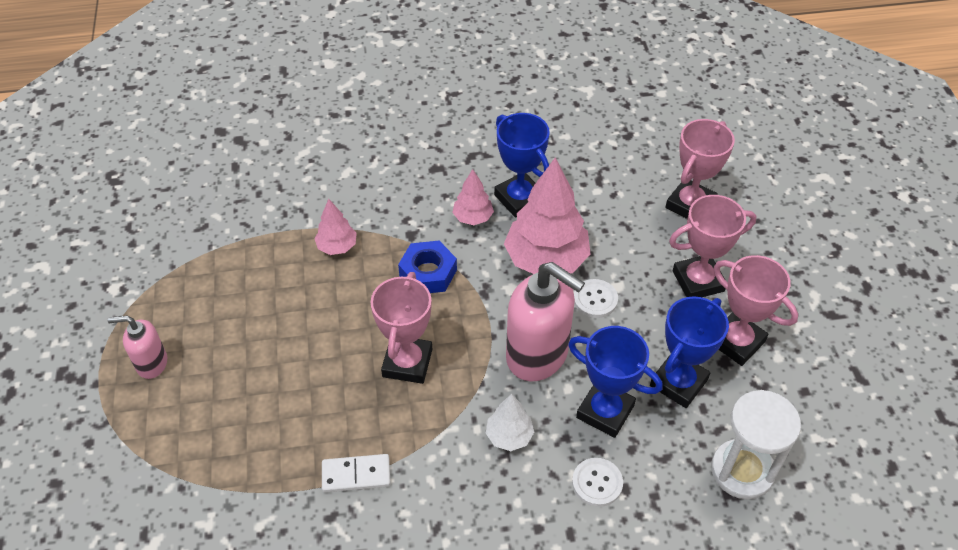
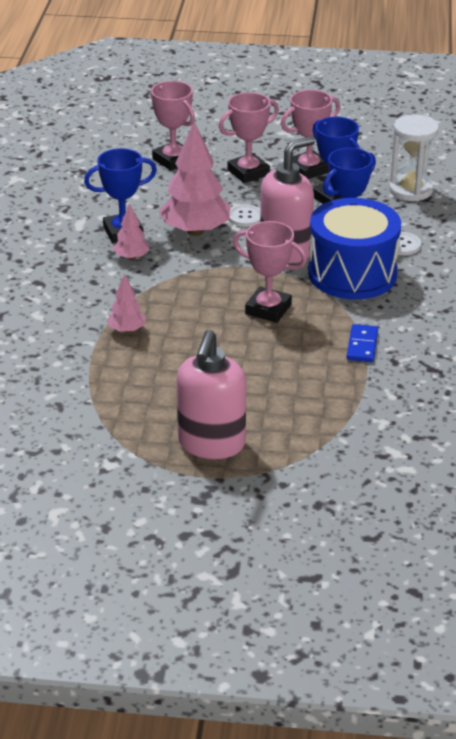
camera: 75 degrees left, 15 degrees down
(151, 363) = (211, 444): pink soap dispenser -> pink soap dispenser, size x1.87
(356, 474) = (362, 345): white domino -> blue domino
(428, 273) = (180, 287): blue nut -> none
(509, 436) = (352, 273): white tree -> blue drum
(698, 281) = (248, 172): pink trophy -> pink trophy turned 60 degrees clockwise

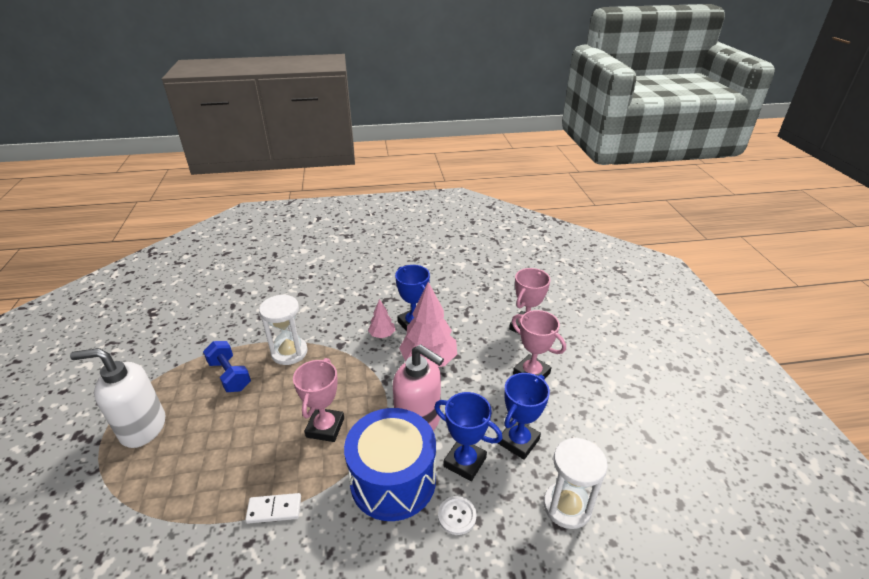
camera: 75 degrees right, 0 degrees up
(127, 330) = (289, 352): pink tree -> white hourglass
(147, 378) = (230, 375): none -> blue dumbbell
(211, 444) = (143, 428): pink soap dispenser -> white soap dispenser
(245, 217) = (461, 385): white button -> none
(308, 169) = (559, 413): pink trophy -> none
(362, 345) = (274, 509): blue domino -> white domino

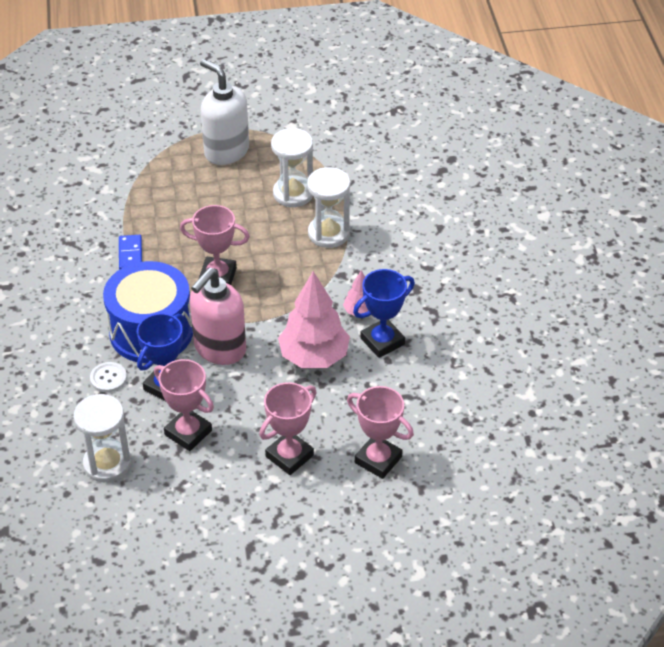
camera: 90 degrees right, 10 degrees up
(143, 428) = (226, 151): white soap dispenser -> white soap dispenser turned 45 degrees counterclockwise
(230, 375) = (293, 193): blue dumbbell -> white hourglass
(274, 509) = (130, 254): white domino -> blue domino
(518, 441) = (188, 433): blue trophy -> pink trophy

